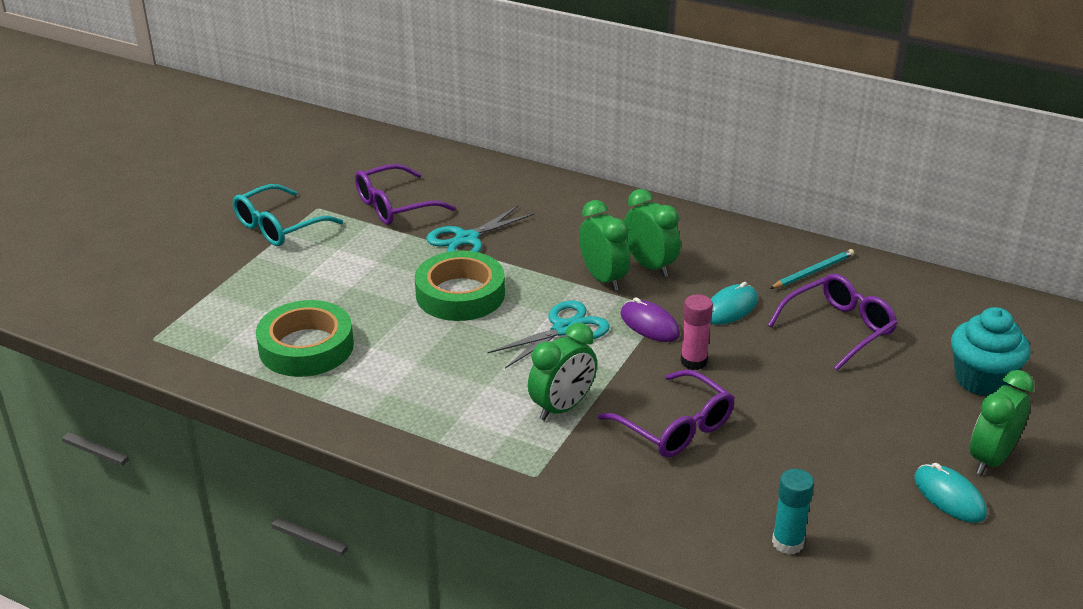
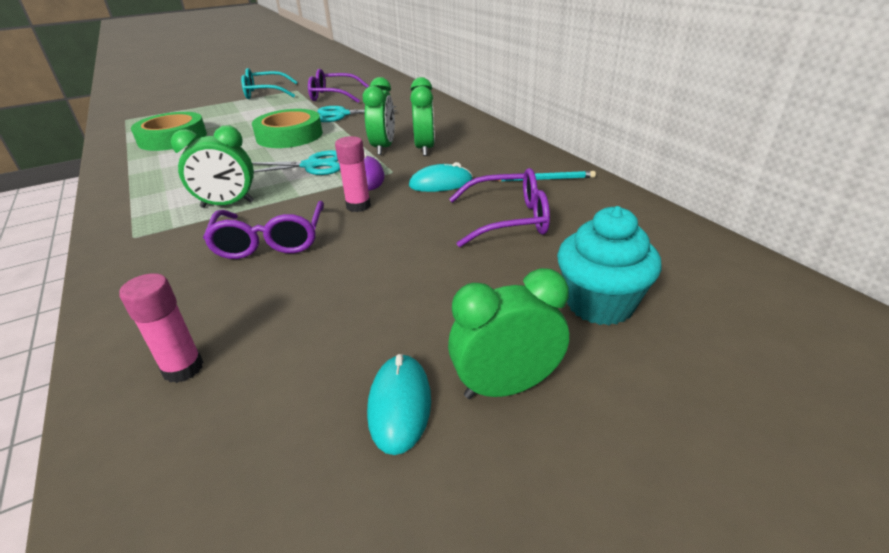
camera: 35 degrees right, 0 degrees up
(787, 543) = (183, 368): turquoise glue stick -> pink glue stick

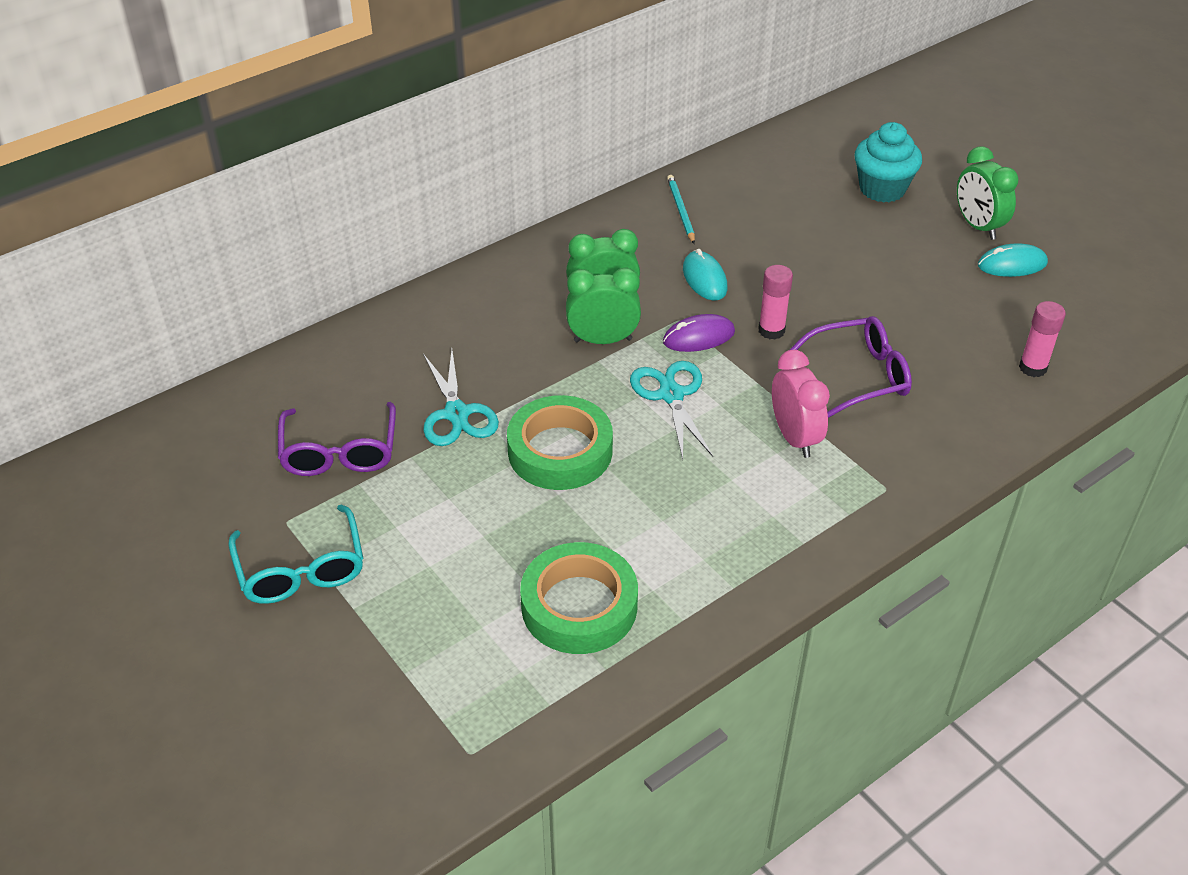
camera: 100 degrees left, 10 degrees up
(227, 204) = (794, 438): green clock -> pink clock
(507, 219) = (773, 231): purple glasses -> none

